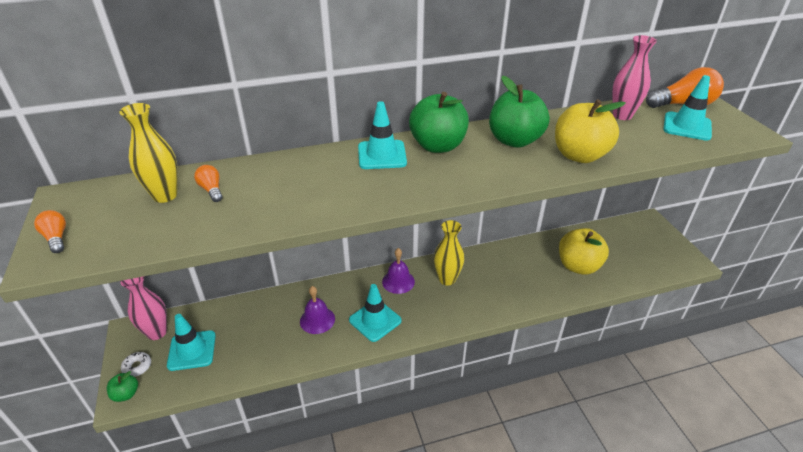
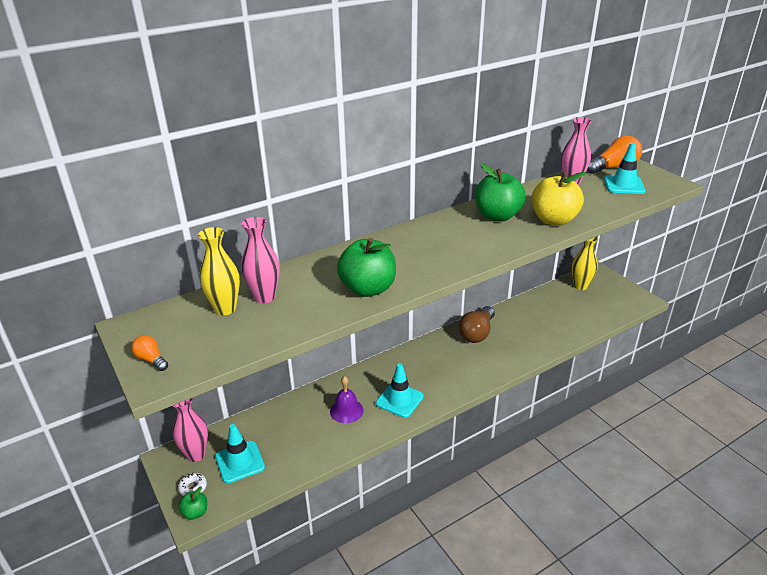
camera: 15 degrees left, 5 degrees down
(211, 190) = (264, 297): orange light bulb -> pink vase
(382, 155) = (395, 245): turquoise traffic cone -> none
(398, 281) = (405, 363): purple bell -> none
(438, 146) = (437, 230): green apple -> green apple (368, 289)
(447, 279) = (448, 353): yellow vase -> yellow vase (580, 286)
(487, 263) = (477, 333): none -> brown light bulb
(578, 266) = (554, 320): yellow apple -> none

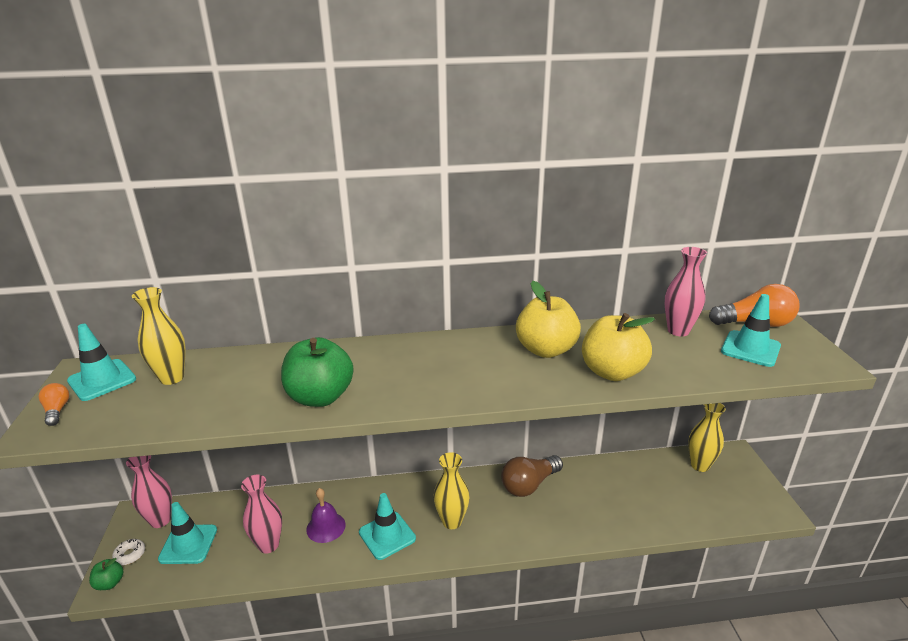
camera: 25 degrees right, 5 degrees down
(161, 327) = (102, 380): none -> turquoise traffic cone
(264, 297) = (217, 376): pink vase -> pink vase (268, 545)
(440, 375) = (452, 521): none -> yellow vase
(497, 216) = (546, 350): green apple -> yellow apple

